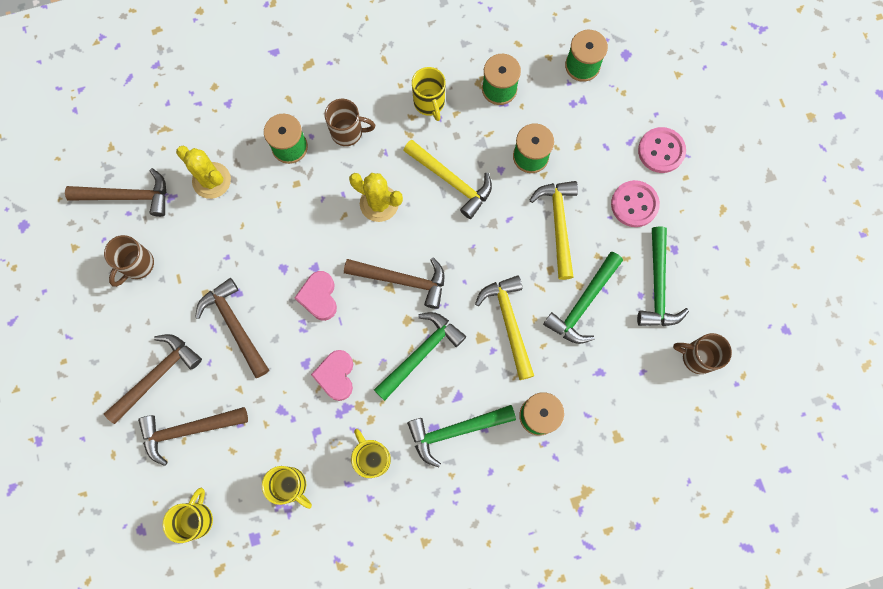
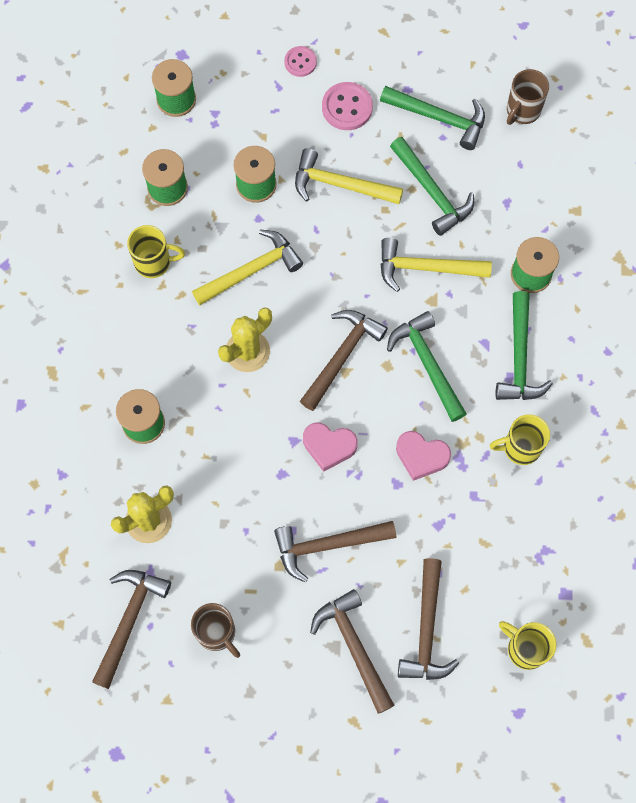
camera: 70 degrees left, 5 degrees down
(291, 486) = (522, 539): yellow mug -> none
(348, 132) = (152, 356): brown mug -> none
(661, 151) = (300, 62): pink button -> pink button, size x0.64

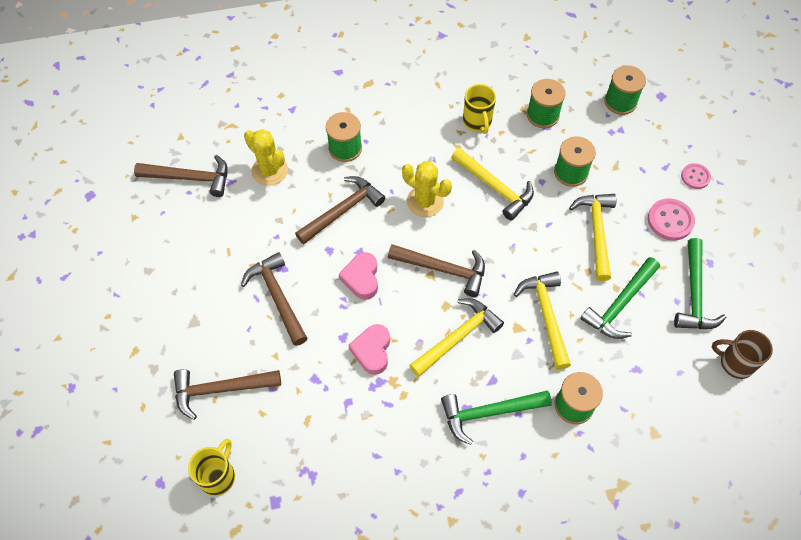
camera: 75 degrees right, 10 degrees down
(217, 633) = (191, 237): brown mug -> none
(354, 647) = (196, 336): brown hammer -> brown hammer (342, 211)
(427, 364) = (457, 337): green hammer -> yellow hammer
(520, 447) = (403, 432): yellow mug -> none

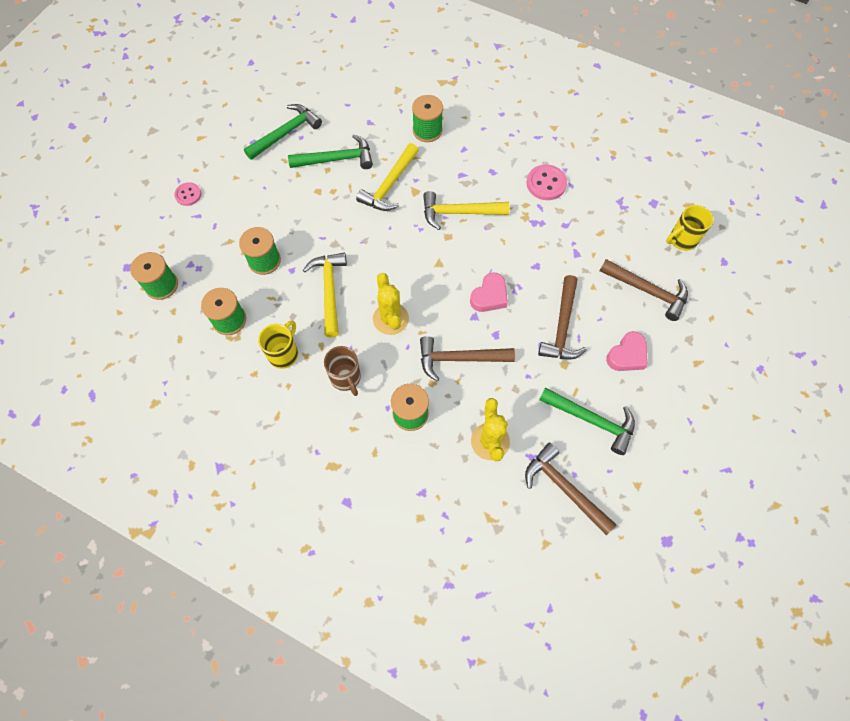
camera: 140 degrees left, 5 degrees up
(372, 351) = (523, 243): pink heart -> pink heart (627, 355)
(443, 269) = (426, 261): brown hammer -> none
(489, 413) = (481, 160): green hammer -> green hammer (591, 420)
(596, 232) = (298, 209): yellow hammer -> none
(670, 220) = (242, 181): pink button -> pink button (546, 183)
(735, 363) = (311, 88): brown mug -> brown mug (346, 378)

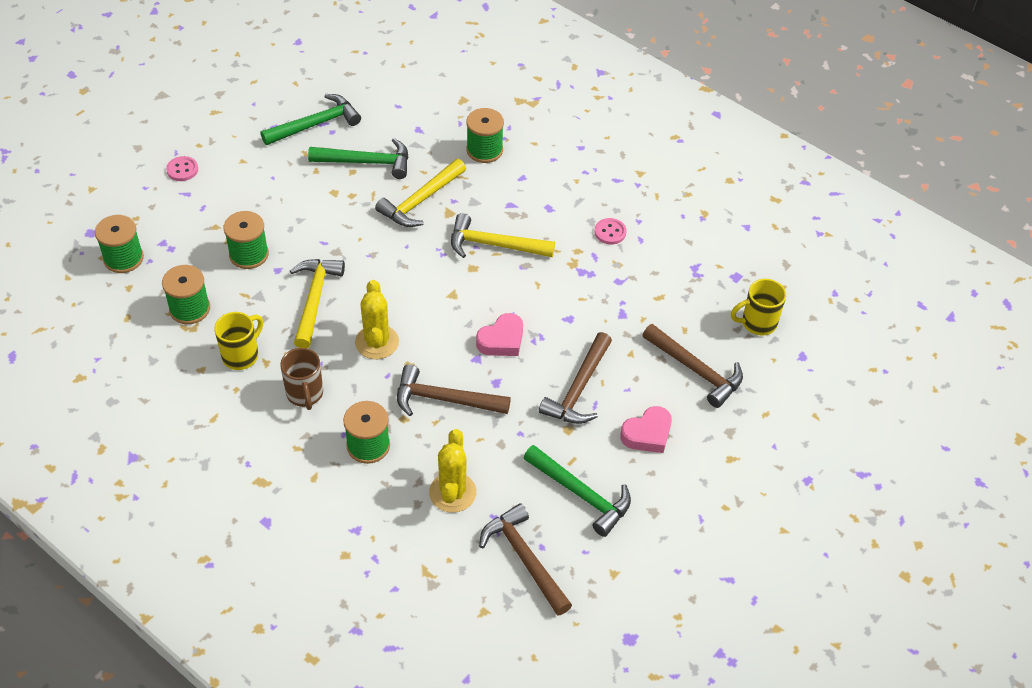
camera: 10 degrees right, 15 degrees down
(546, 183) = (610, 232): pink button -> pink button, size x0.64

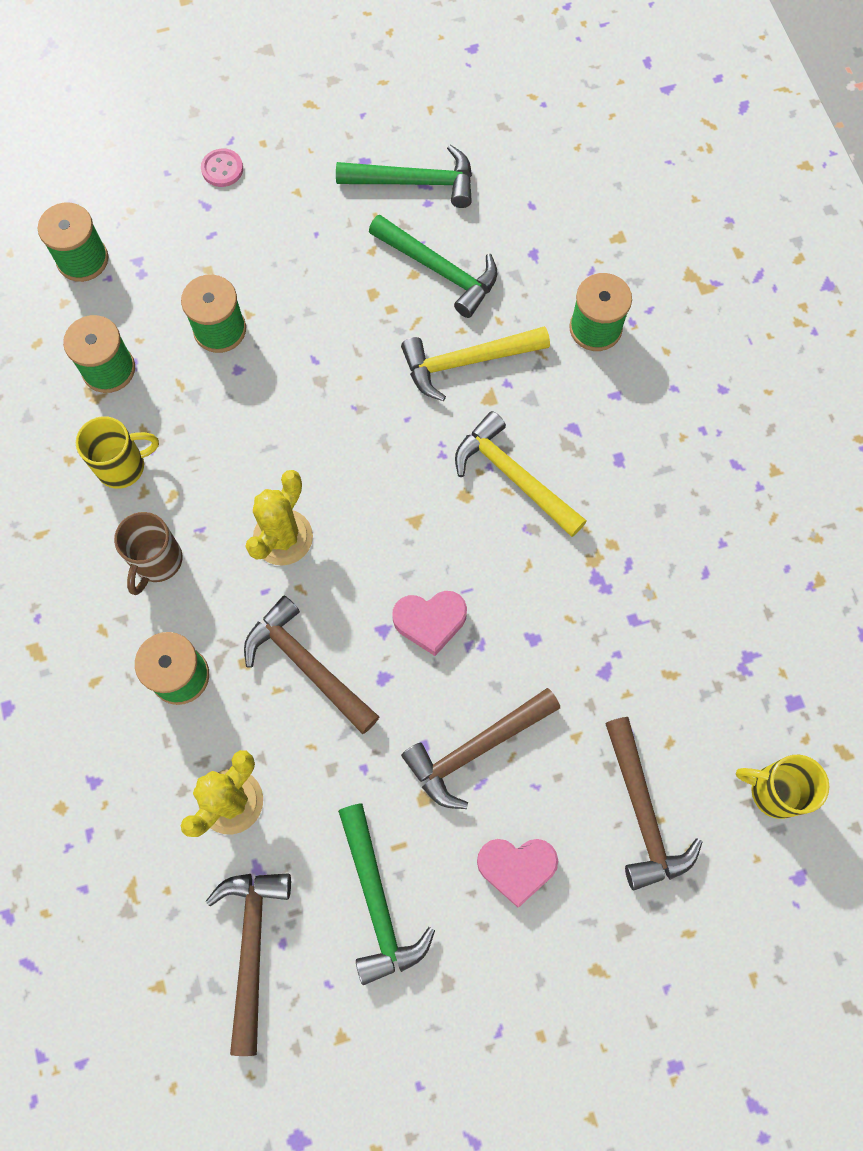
camera: 35 degrees right, 20 degrees up
(314, 300) = (251, 436): yellow hammer -> none
(610, 232) = (673, 540): pink button -> none

